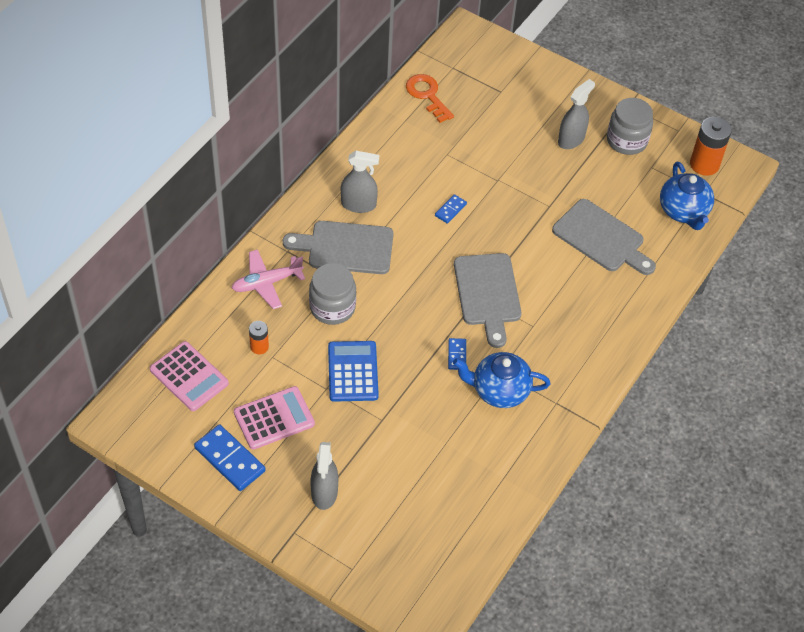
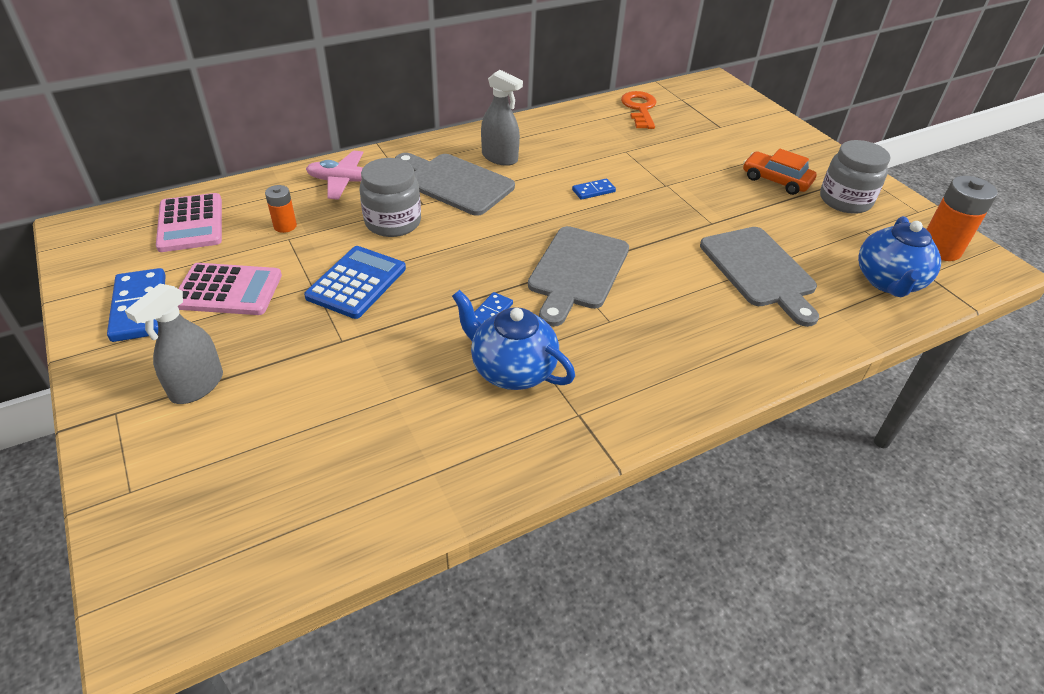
camera: 30 degrees right, 10 degrees down
(571, 139) = (776, 180): grey spray bottle -> orange car

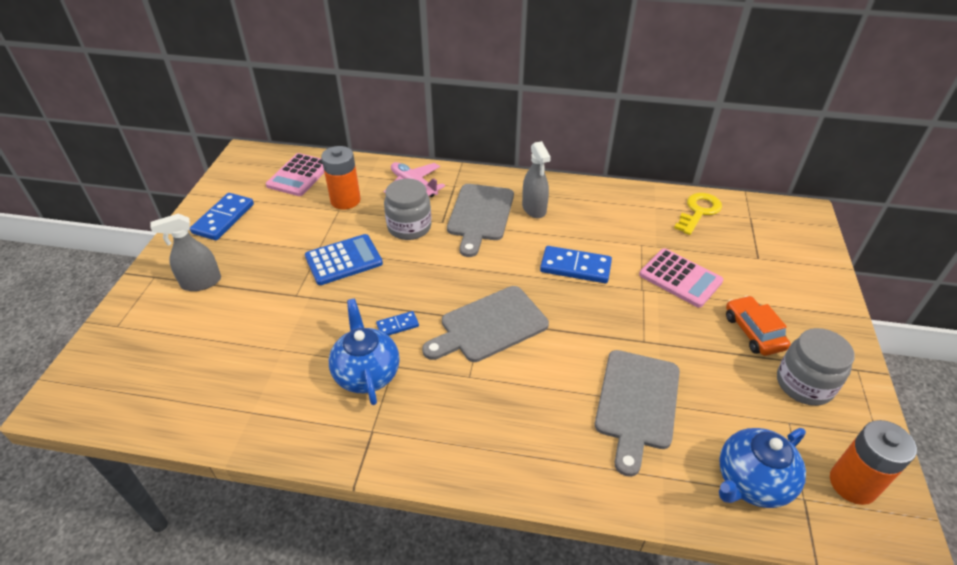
camera: 40 degrees right, 0 degrees up
(228, 290) = (274, 229): pink calculator -> pink calculator (680, 278)
(285, 226) = (345, 200): orange battery -> orange battery, size x1.80
(455, 183) = (480, 215): grey cutting board -> grey cutting board turned 150 degrees counterclockwise
(593, 191) = (575, 267): blue domino -> blue domino, size x1.88
(640, 109) = (699, 211): orange key -> yellow key

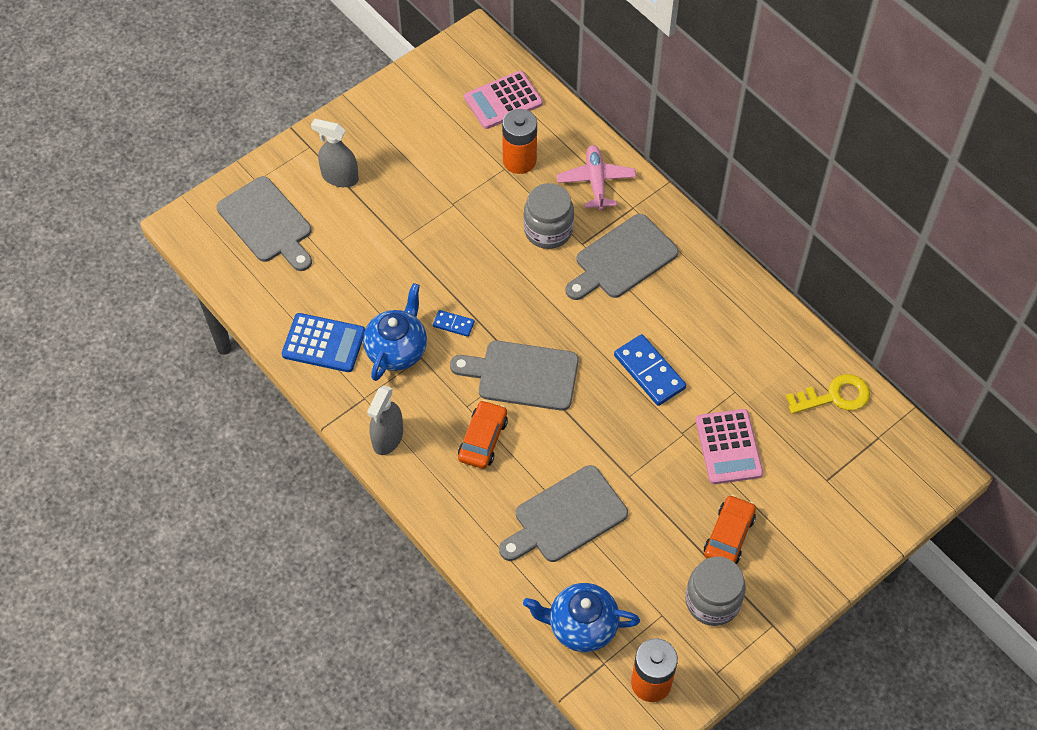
camera: 40 degrees right, 15 degrees up
(153, 350) = (267, 223): none -> grey cutting board
(223, 219) = (402, 115): blue domino -> none
(343, 260) = (464, 229): blue calculator -> blue calculator (324, 343)
(508, 392) = (483, 439): none -> orange car
(534, 208) = (680, 285): grey spray bottle -> grey spray bottle (387, 438)

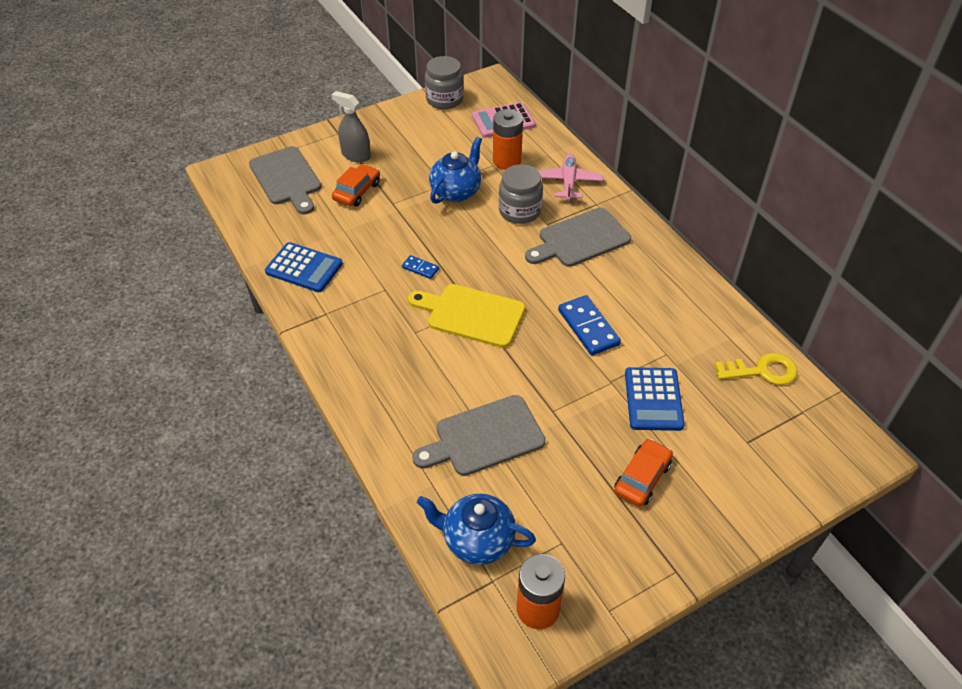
camera: 10 degrees right, 10 degrees down
(387, 438) = (336, 347): grey spray bottle -> none
(397, 350) = (365, 281): blue teapot -> blue teapot (456, 191)
(483, 439) = (422, 360): orange car -> orange car (357, 191)
(522, 375) = (471, 315): grey cutting board -> yellow cutting board
(712, 601) = (616, 537): grey jar -> grey jar (444, 99)
(728, 447) = (653, 399): pink calculator -> blue calculator

